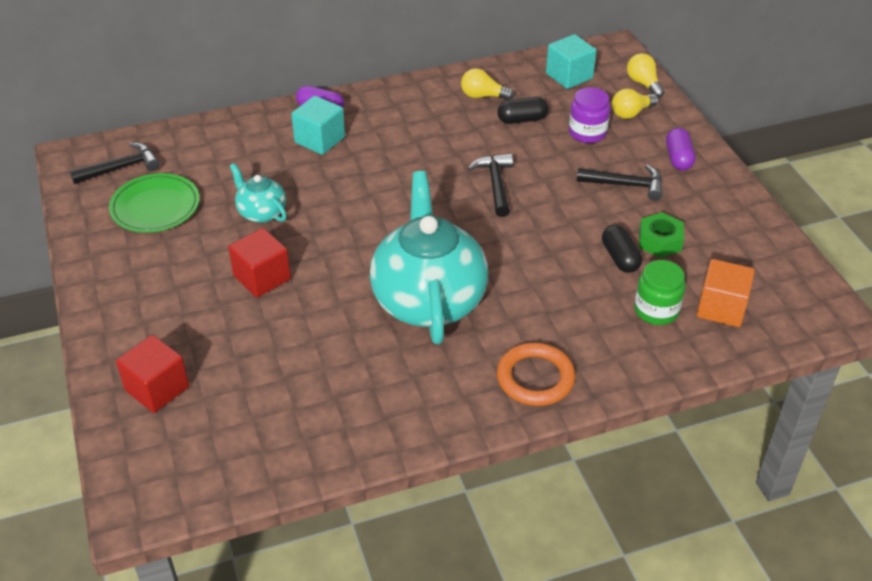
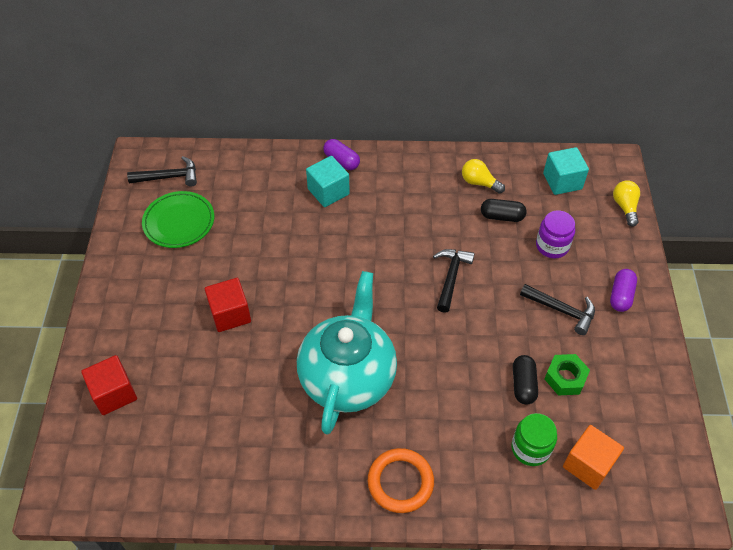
camera: 20 degrees right, 10 degrees up
(261, 213) = (255, 251): turquoise teapot -> none
(631, 113) = (600, 235): yellow light bulb -> none

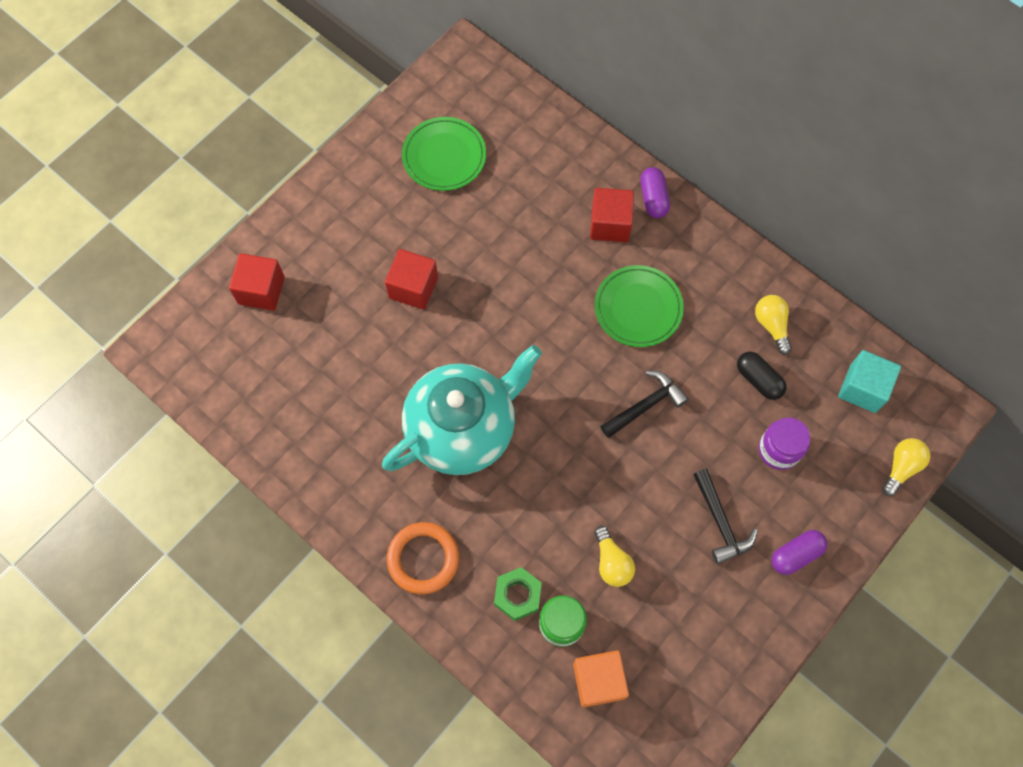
camera: 40 degrees right, 15 degrees up
(169, 177) = (474, 99): black hammer -> none
(328, 191) = (610, 224): turquoise cube -> red cube
(392, 226) = (638, 308): none -> green plate
(523, 384) = (612, 562): black capsule -> yellow light bulb
(565, 378) = (657, 588): green nut -> green nut (517, 595)

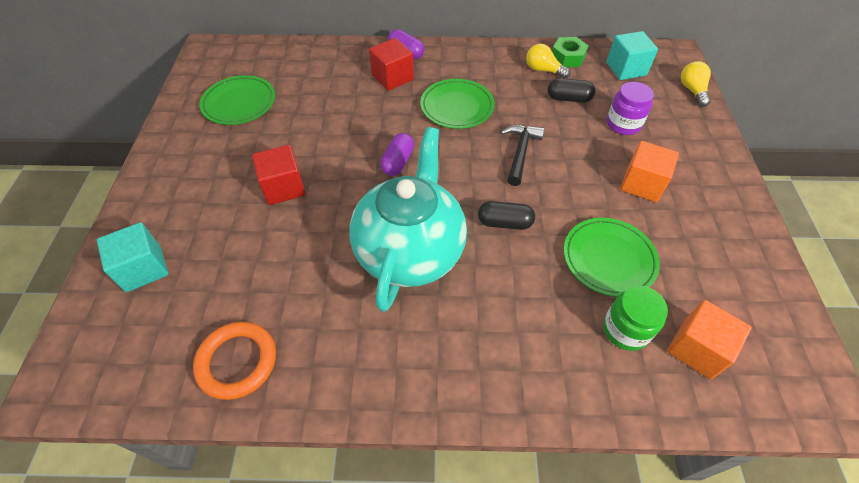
camera: 40 degrees left, 15 degrees down
(261, 290) = (143, 268): red cube -> turquoise cube
(423, 559) = (472, 370): orange ring -> orange ring (237, 362)
(517, 595) = (573, 336): green nut -> green nut (567, 57)
(561, 463) = (504, 223): none -> black capsule
(612, 562) = (608, 259): yellow light bulb -> green plate
(721, 522) = (642, 184): black hammer -> orange cube
(796, 554) = (702, 170): purple capsule -> purple capsule (398, 162)

